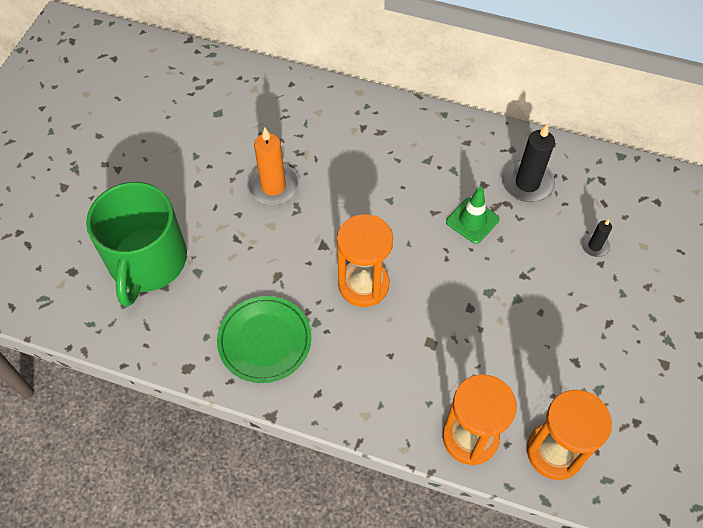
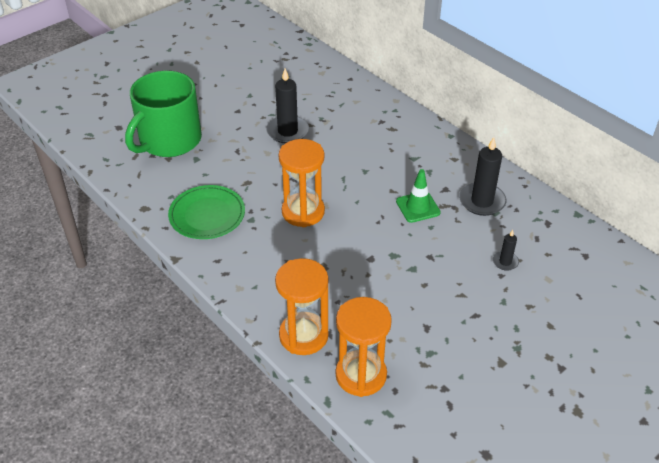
camera: 30 degrees right, 15 degrees down
(273, 186) = (287, 131): orange candle -> black candle

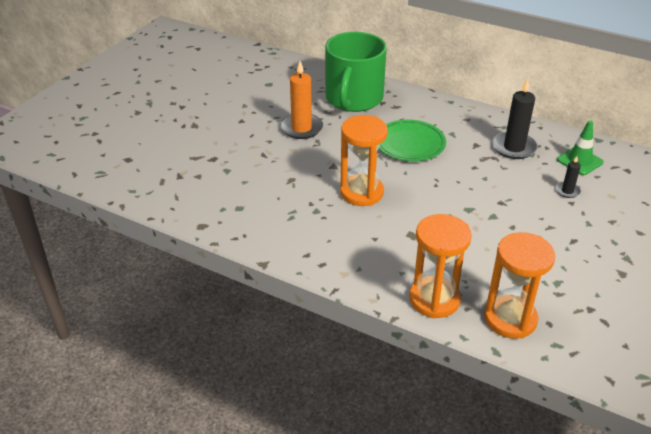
camera: 20 degrees left, 5 degrees down
(169, 140) = (189, 160): green mug -> green mug (353, 98)
(207, 215) = (270, 217): green plate -> green plate (409, 144)
(287, 131) = (301, 128): black candle -> orange candle
(418, 207) = (462, 164): green traffic cone -> green traffic cone (579, 161)

